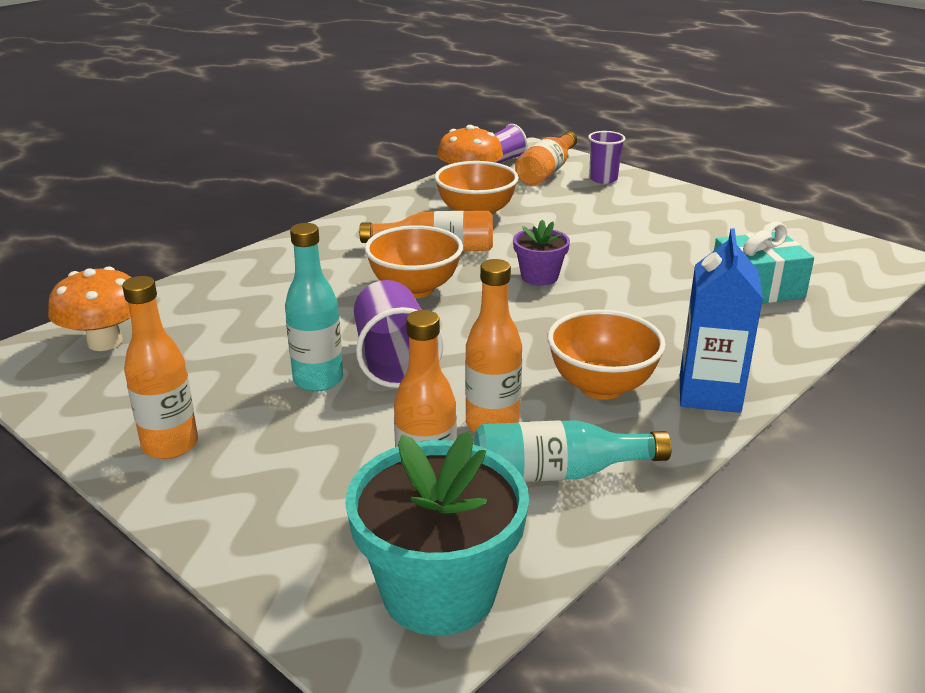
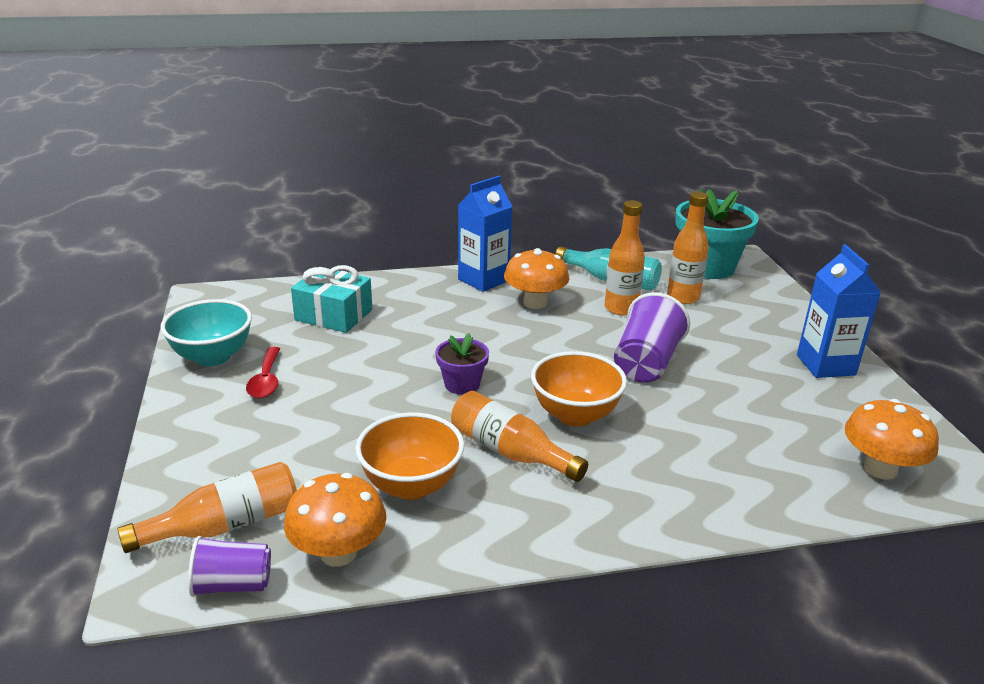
camera: 145 degrees left, 0 degrees up
(170, 445) = (825, 365): orange bottle -> blue carton
(318, 380) = (709, 370): turquoise bottle -> none
(601, 386) = (535, 303): orange bowl -> orange mushroom
(603, 179) = (197, 478): purple cup -> none
(683, 227) = (266, 380): none -> red spoon
(756, 225) = (213, 357): none -> turquoise bowl

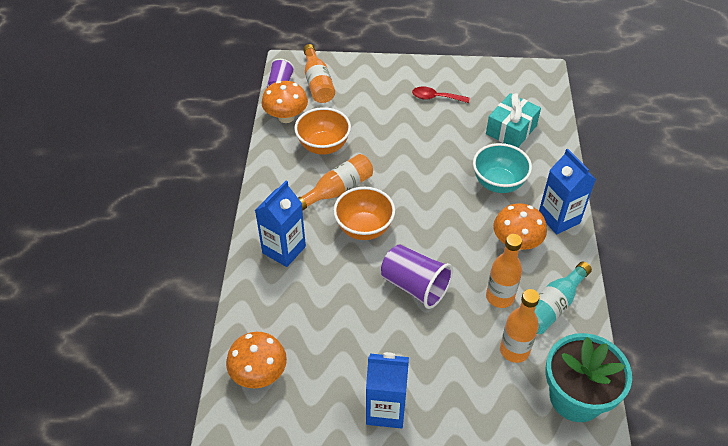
camera: 105 degrees right, 20 degrees up
(213, 357) = (466, 77): turquoise bowl -> turquoise bowl (498, 183)
(462, 384) = (411, 181): purple flower pot -> none
(663, 488) = (284, 250): none -> blue carton

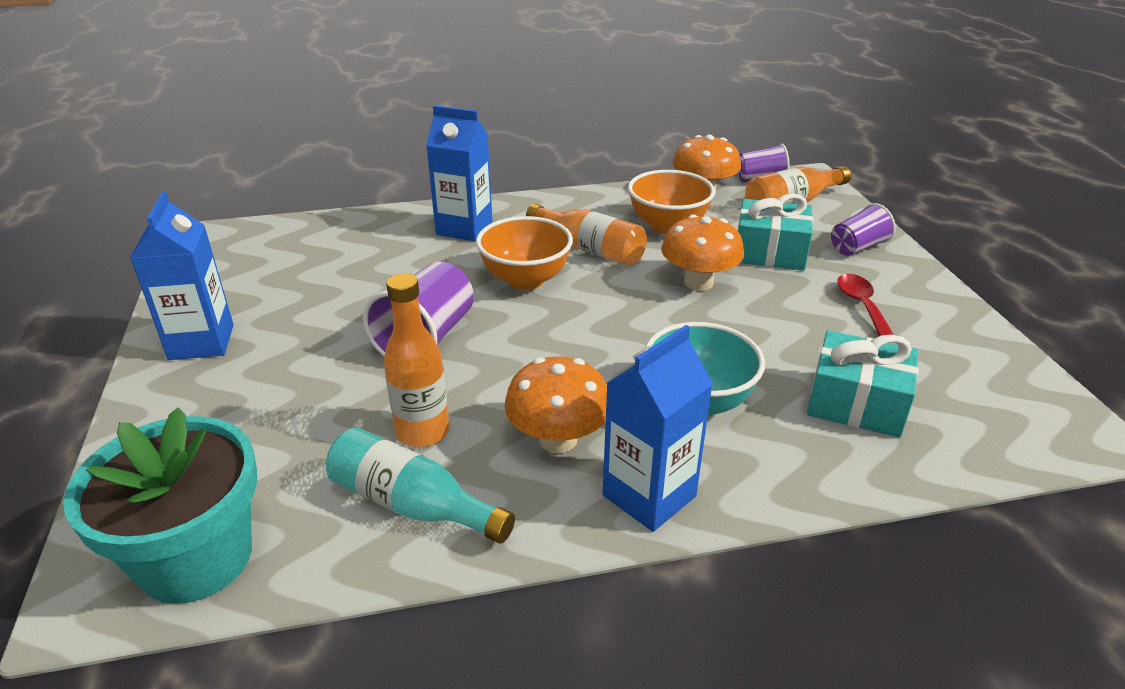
camera: 75 degrees right, 15 degrees down
(259, 373) = (267, 244): orange mushroom -> orange mushroom (698, 282)
(371, 112) = (770, 252): none -> turquoise gift
(379, 76) = (857, 247): none -> purple cup
(514, 350) = (306, 462): orange bottle -> none

